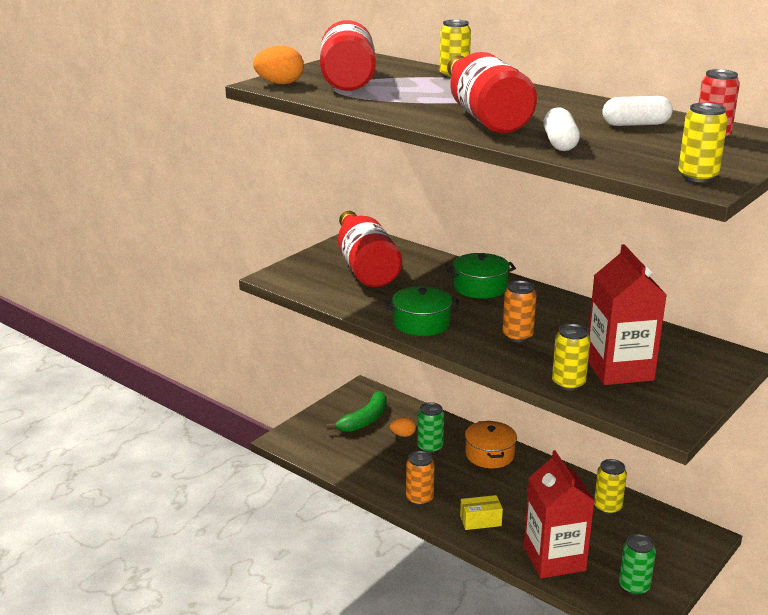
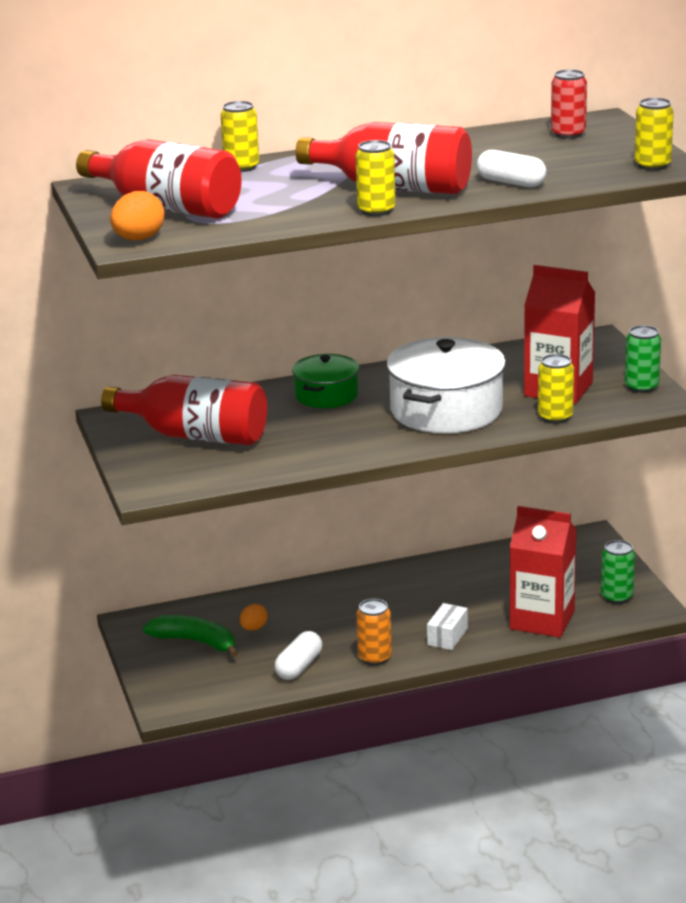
camera: 55 degrees left, 0 degrees up
(364, 420) = (195, 642): green banana -> green banana turned 45 degrees counterclockwise
(421, 323) = (362, 445): green pot -> none
(430, 447) = (296, 620): green can -> green can (641, 387)
(480, 521) = (447, 637): yellow box -> white box
(489, 454) = (350, 591): orange pot -> none
(517, 336) = (446, 410): orange can -> white pot
(607, 507) = (502, 564): yellow can -> yellow can (376, 210)
(636, 124) = (501, 147): white capsule -> white capsule (299, 666)

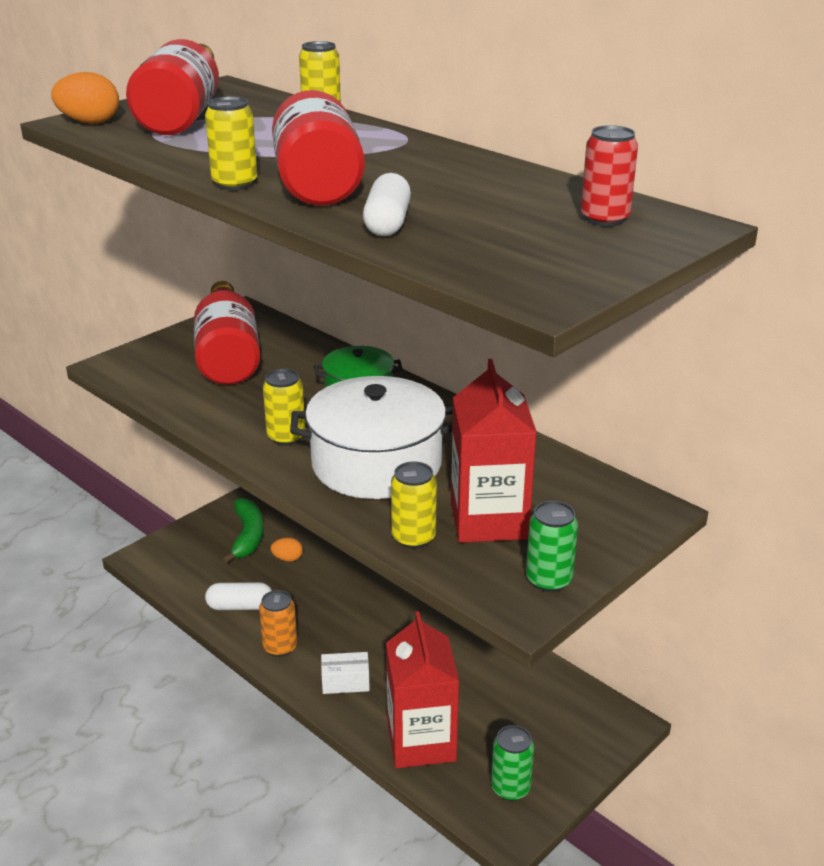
camera: 60 degrees right, 5 degrees up
(652, 165) = (542, 284): yellow can -> yellow can (286, 437)

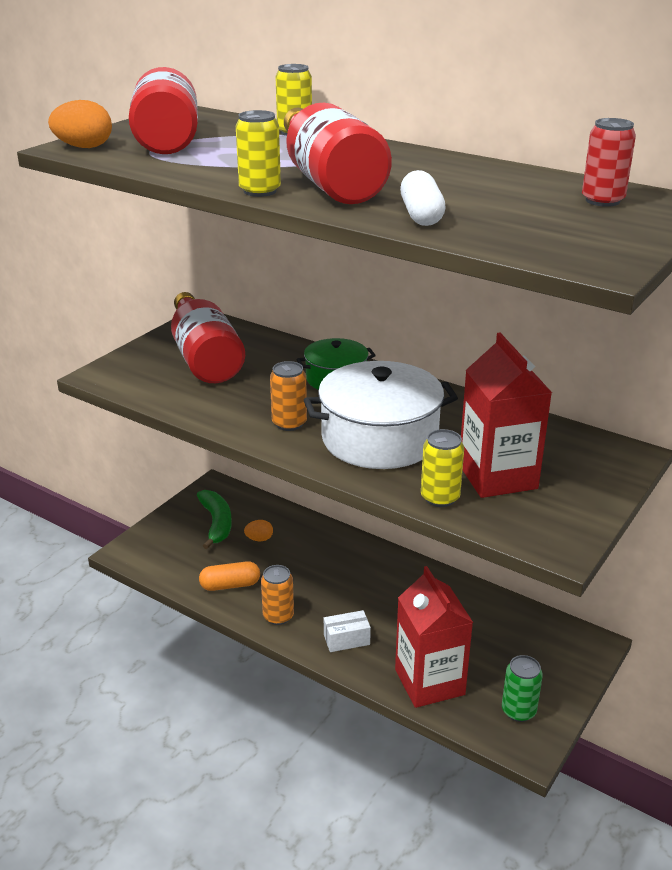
camera: 10 degrees left, 0 degrees up
(240, 606) = (230, 585): white capsule -> orange capsule
(286, 437) = (289, 423): yellow can -> orange can
(548, 580) = (570, 520): green can -> none

